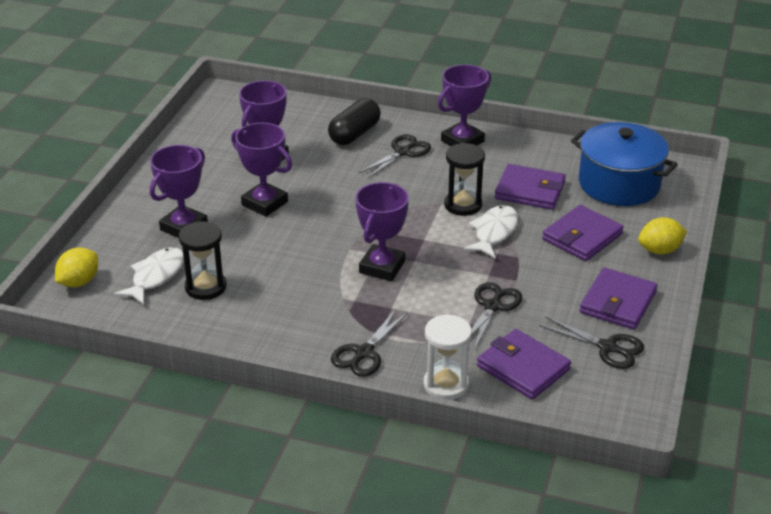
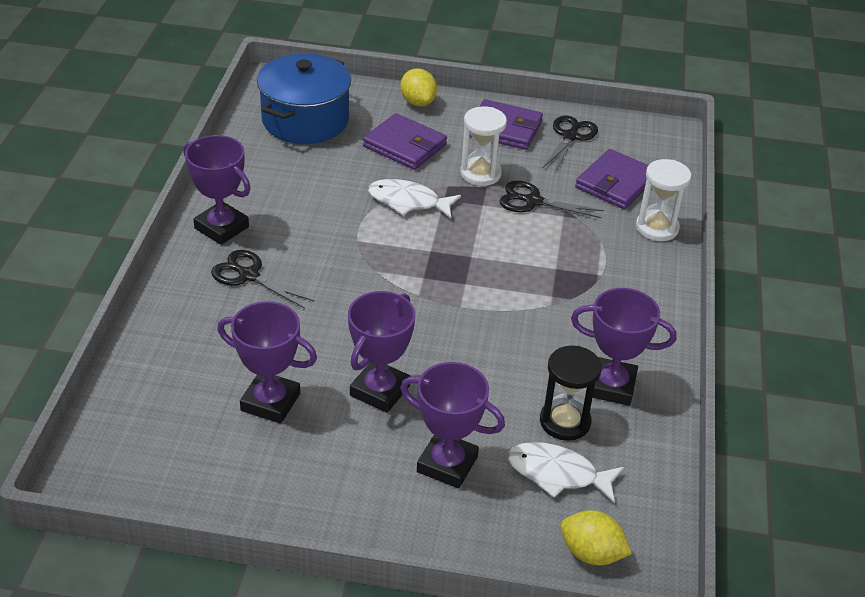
camera: 100 degrees left, 5 degrees up
(354, 134) = (205, 321): black capsule -> none
(364, 353) = (633, 283): black scissors -> none
(382, 267) = (489, 279): purple trophy -> purple trophy (611, 386)
(463, 205) = (359, 224): black hourglass -> none
(530, 190) = (324, 177): purple wallet -> none
(538, 278) = (480, 173): none -> white hourglass

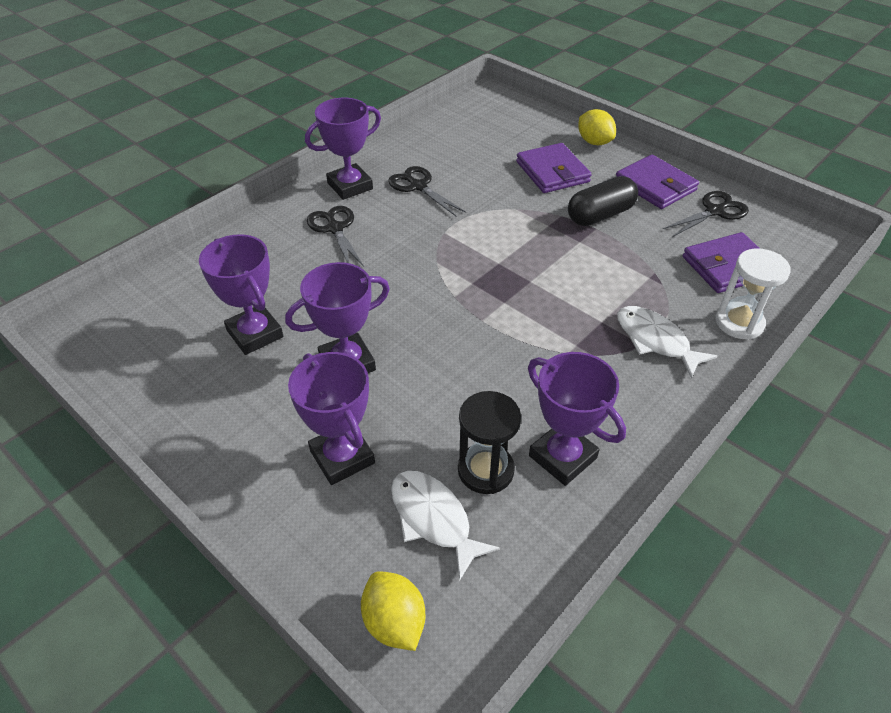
camera: 35 degrees right, 5 degrees up
(221, 227) = (350, 186): purple trophy -> purple trophy turned 75 degrees clockwise
(305, 120) = (488, 129): blue pot -> none
(408, 202) = (515, 216): white fish -> white fish (655, 341)
(418, 102) = (594, 142): yellow lemon -> yellow lemon turned 45 degrees counterclockwise
(480, 173) = (600, 215): white hourglass -> black capsule
(533, 201) = (630, 254): black scissors -> black scissors (418, 186)

